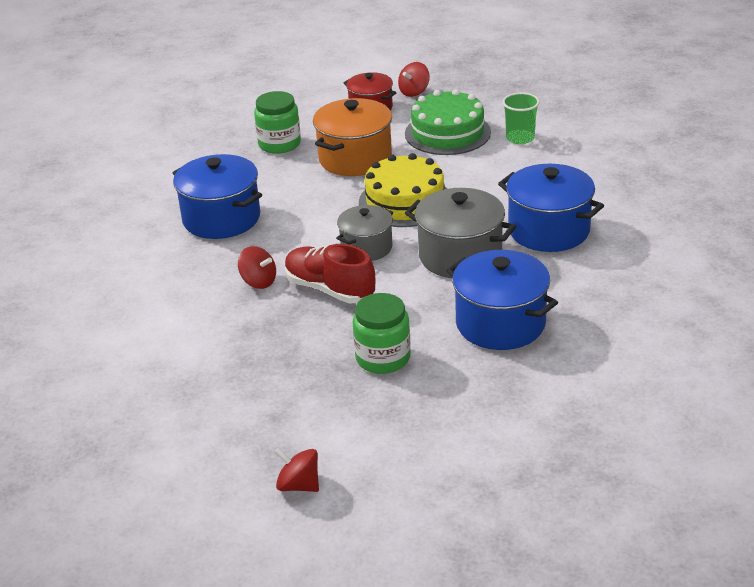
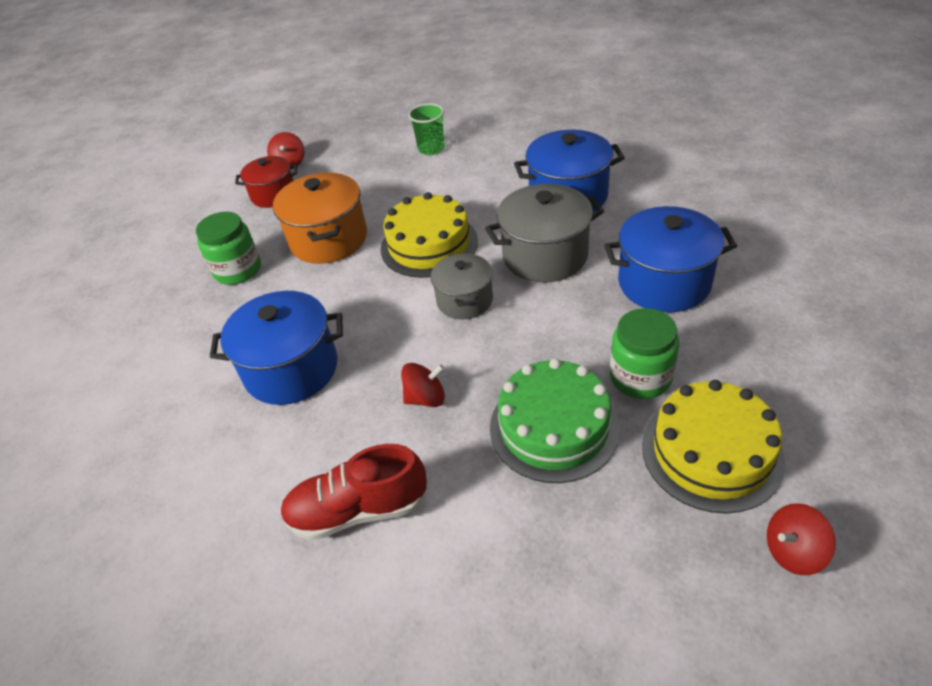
camera: 45 degrees left, 10 degrees up
(330, 289) = (498, 356): red shoe -> red shoe (358, 510)
(347, 418) = (711, 452): none -> yellow cake
(447, 133) = (370, 176): green cake -> green cake (554, 427)

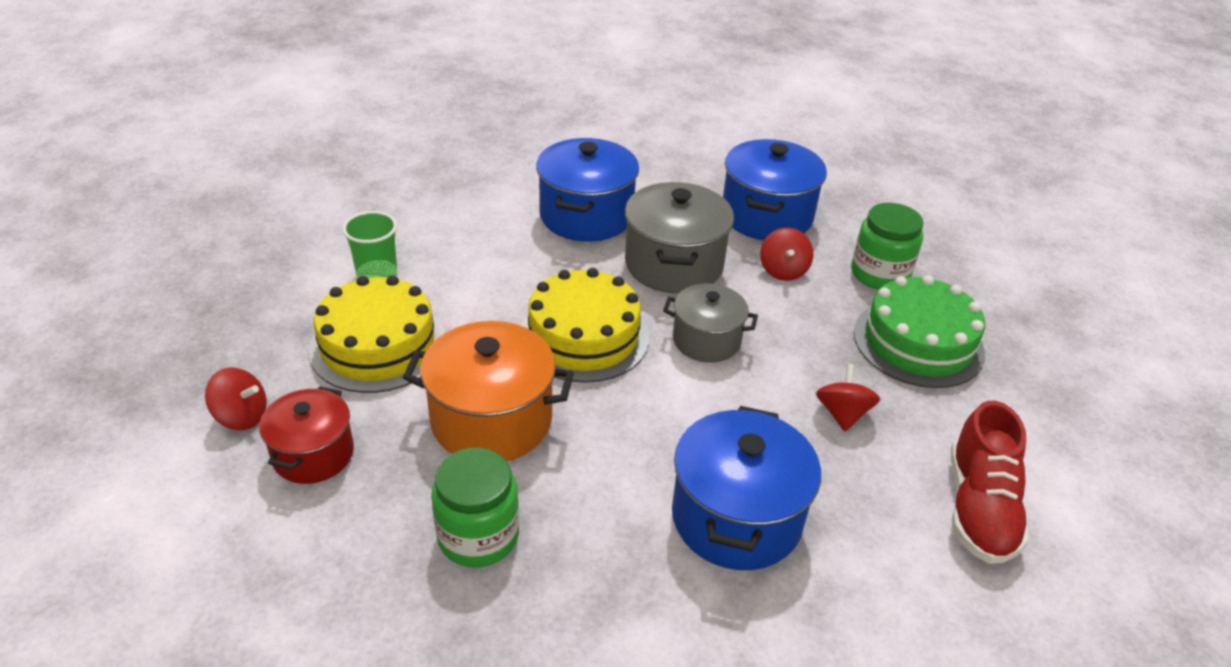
camera: 75 degrees left, 5 degrees down
(711, 452) = (976, 273): yellow cake -> yellow cake (378, 345)
(793, 551) = (1077, 276): red spinning top -> red spinning top (783, 270)

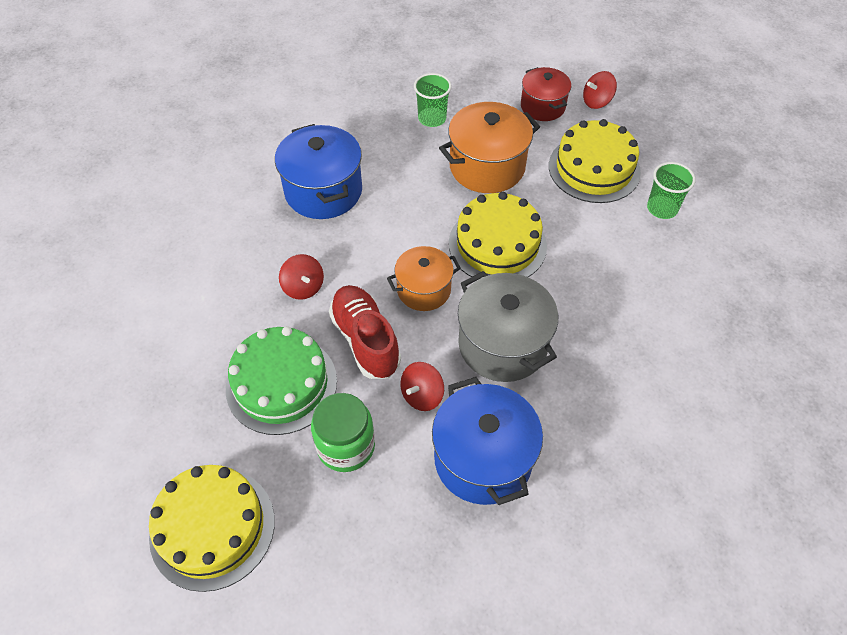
camera: 145 degrees right, 15 degrees up
(478, 536) = (432, 118): green jar -> green cup
(586, 216) = (611, 352): blue pot -> none
(706, 340) = (424, 290): grey pot -> orange pot
(783, 270) = (422, 395): red spinning top -> red spinning top turned 105 degrees counterclockwise
(979, 508) = (196, 271): red shoe -> red shoe (365, 340)
(1029, 284) = (212, 528): none -> yellow cake

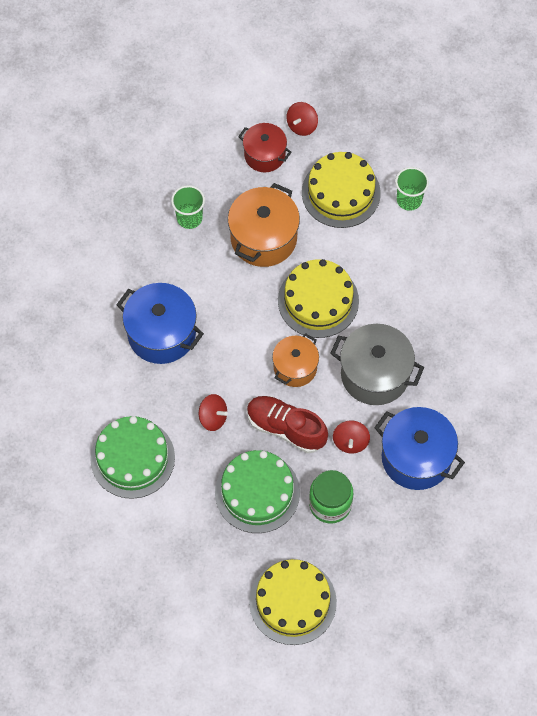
camera: 35 degrees left, 10 degrees up
(196, 277) = (132, 458): none -> green cake

